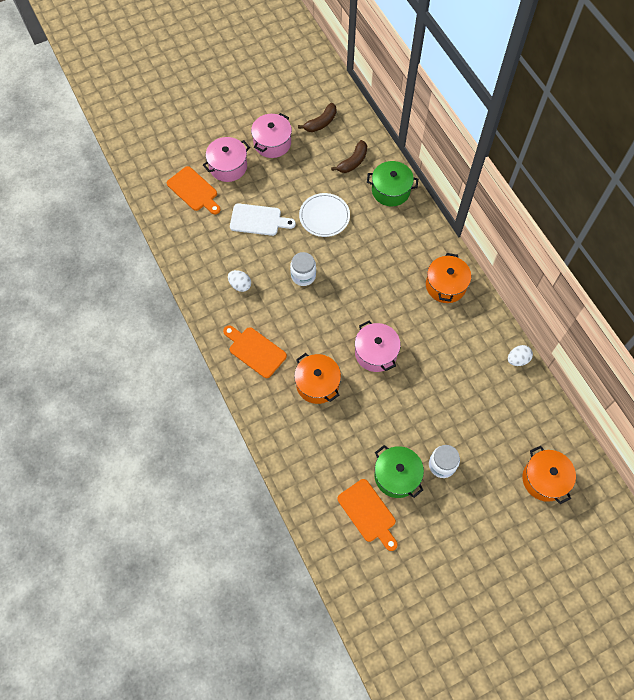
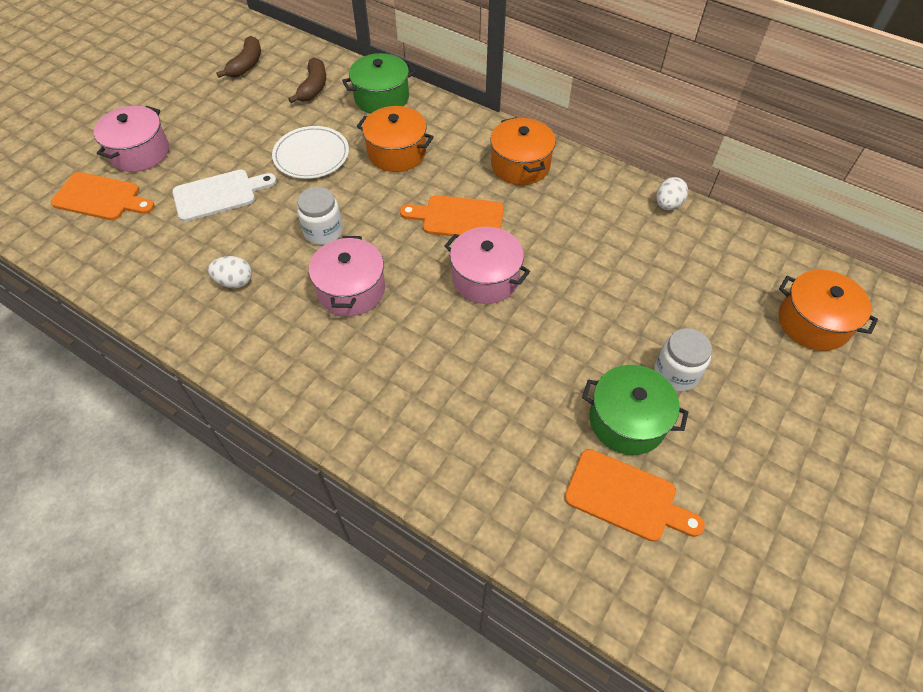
camera: 30 degrees left, 10 degrees down
(255, 351) = (307, 356): orange cutting board -> orange cutting board (458, 218)
(272, 143) = (191, 106): pink pot -> pink pot (351, 290)
(317, 384) = (429, 355): orange pot -> orange pot (397, 152)

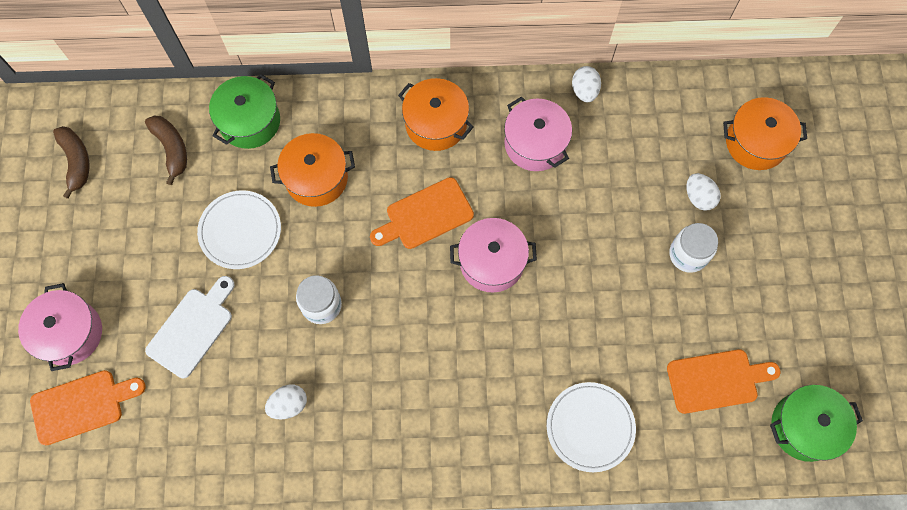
camera: 35 degrees left, 15 degrees up
(351, 290) = (393, 346): pink pot -> pink pot (535, 143)
(465, 456) = (590, 427): none -> white plate
(627, 421) = (680, 319): green pot -> green pot (804, 427)
(720, 334) = (699, 197): none -> white egg

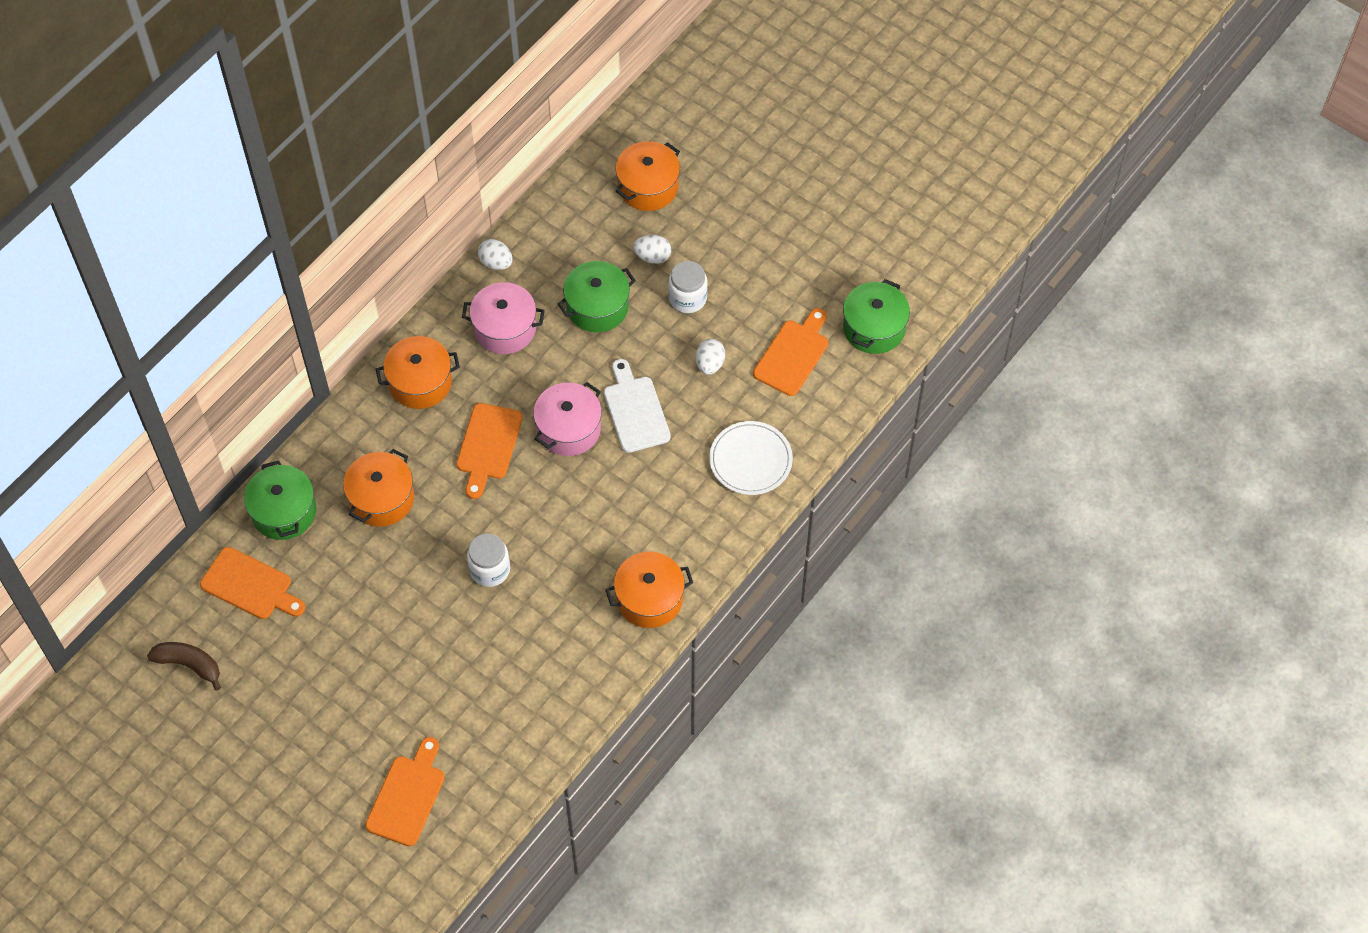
camera: 50 degrees left, 10 degrees down
(70, 333) = (337, 767): pink pot -> none
(172, 149) = (250, 585): brown banana -> orange cutting board
(192, 329) = (420, 674): white cutting board -> white cutting board (635, 410)
(240, 231) = (372, 584): white plate -> none
(289, 404) = (546, 647): white egg -> white egg (710, 364)
(397, 450) = (649, 599): none -> orange pot
(616, 194) = (597, 307): none -> green pot

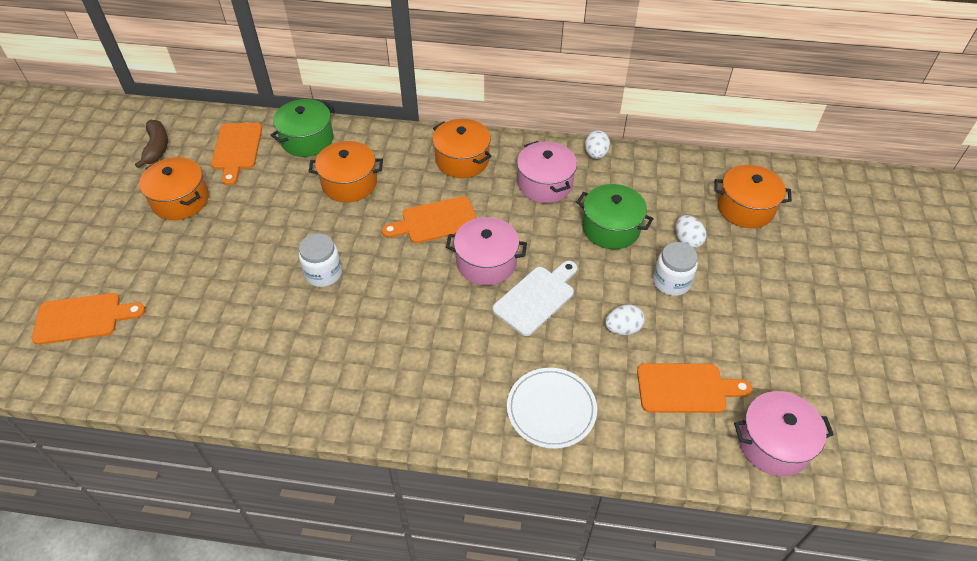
camera: 60 degrees right, 10 degrees down
(649, 599) = (356, 399): orange pot -> orange pot (180, 200)
(874, 328) = (773, 443): green pot -> pink pot

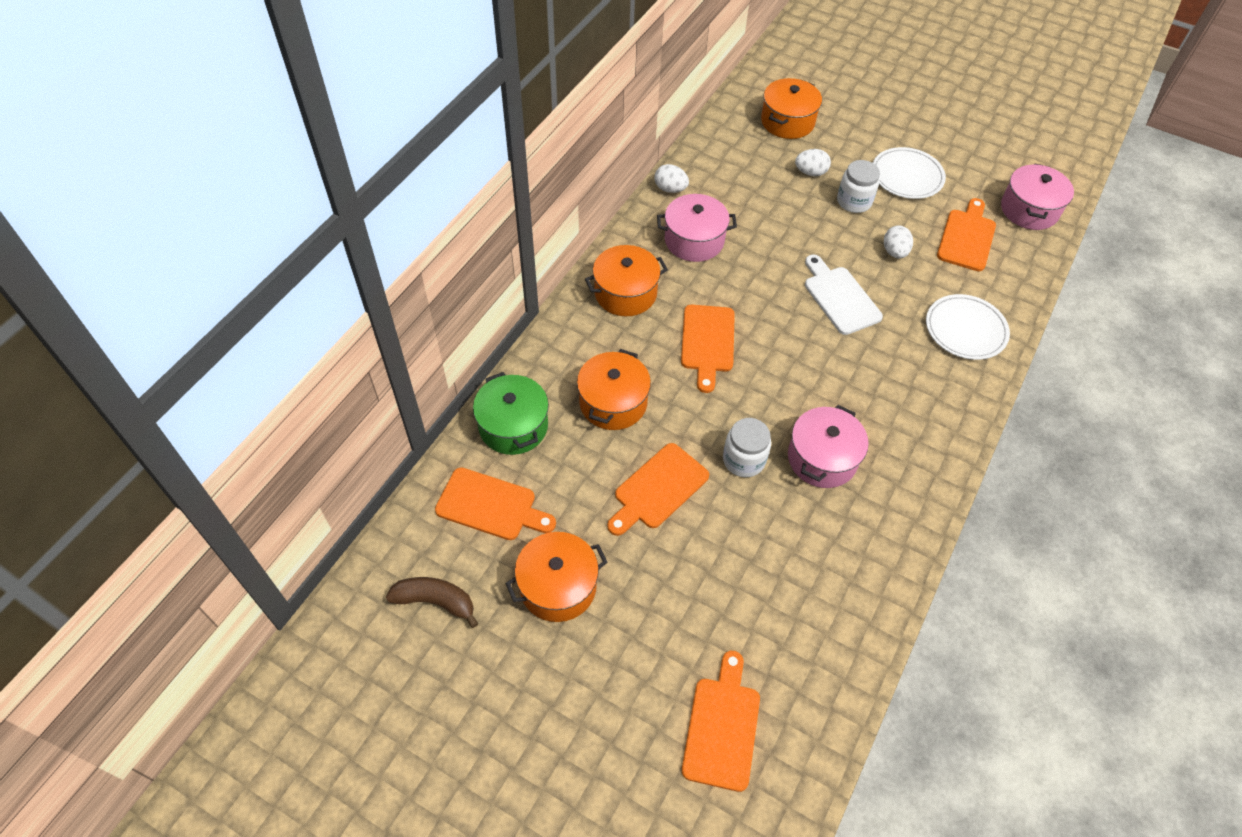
camera: 70 degrees left, 5 degrees up
(278, 230) = (658, 489): none -> orange cutting board
(486, 262) = (782, 319): pink pot -> pink pot (822, 458)
(611, 228) = (774, 215): green pot -> none
(741, 318) = (907, 176): none -> white plate

